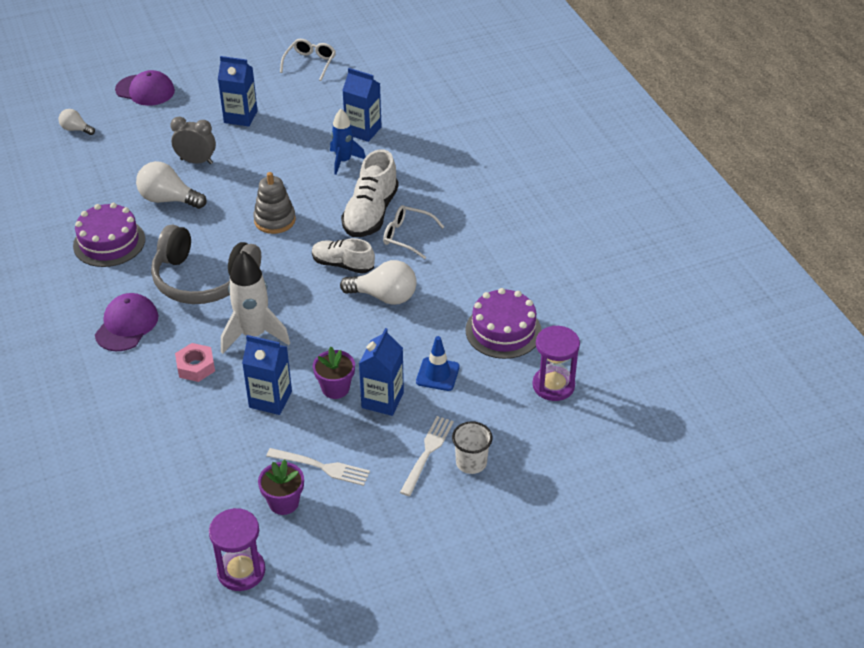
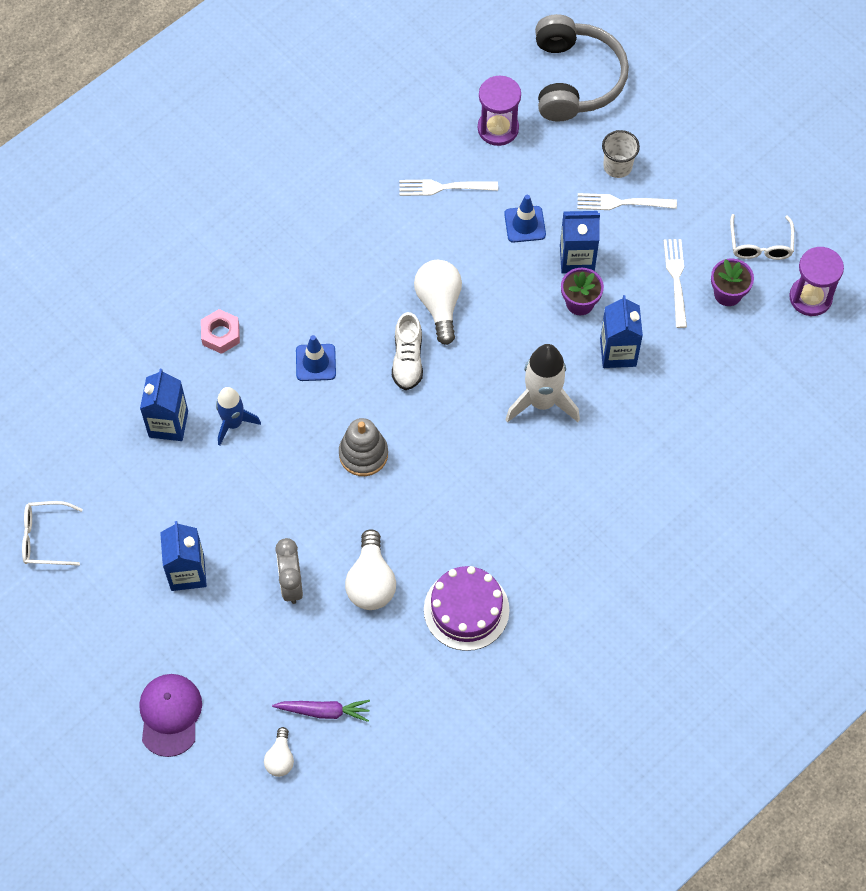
camera: 110 degrees left, 20 degrees up
(91, 155) = (324, 711): none -> purple carrot
(127, 325) = (580, 527): purple cap -> none
(196, 367) = (607, 436): pink nut -> pink nut (221, 334)
(203, 280) = (485, 485): grey headphones -> grey headphones (575, 79)
(370, 213) = (315, 362): white shoe -> blue traffic cone
(407, 236) = (339, 315): white glasses -> white glasses (760, 245)
(503, 330) = (444, 187): purple cake -> white fork

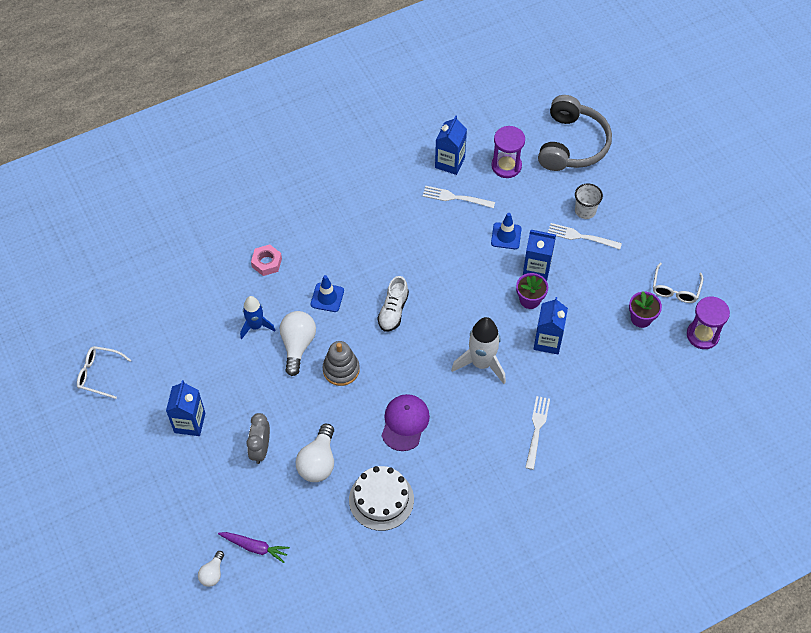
camera: 15 degrees right, 5 degrees down
(168, 424) = (210, 315): blue carton -> blue carton (450, 162)
(170, 715) = (144, 521): purple cap -> purple cap (405, 423)
(439, 304) = (428, 277): white light bulb -> white light bulb (297, 345)
(466, 609) = (381, 499): purple cake -> white cake
(676, 279) = (605, 299): white fork -> white fork (537, 429)

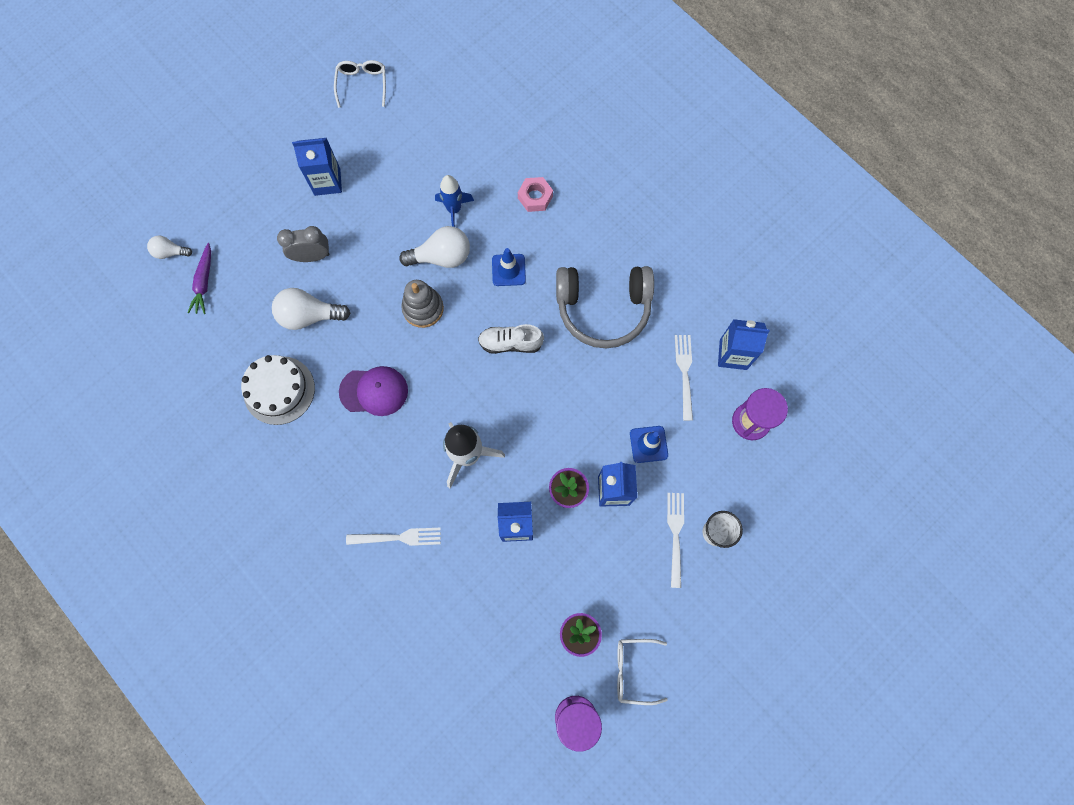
camera: 75 degrees right, 15 degrees up
(572, 144) = (812, 495): grey headphones -> grey headphones (603, 309)

